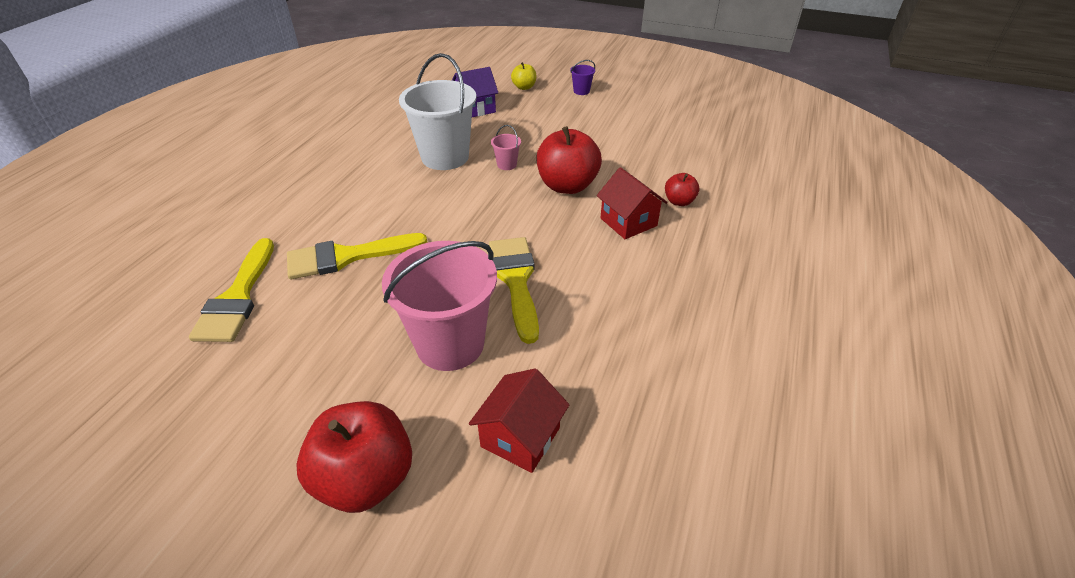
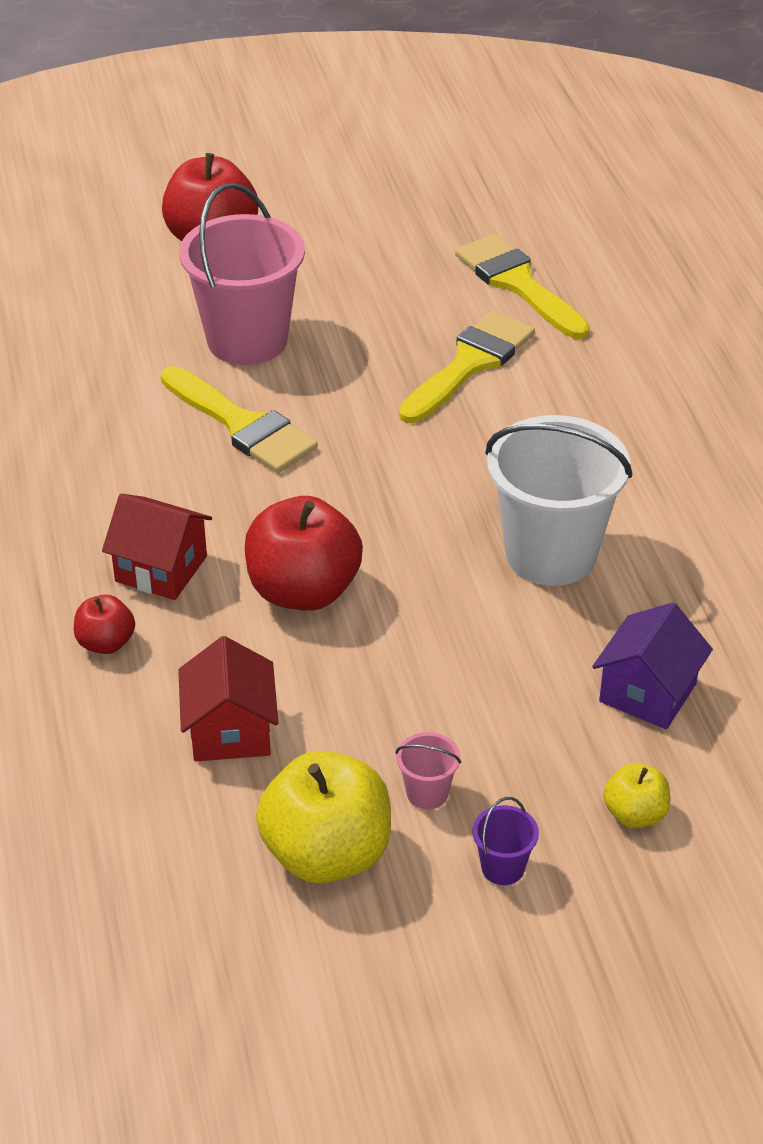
camera: 145 degrees right, 0 degrees up
(507, 165) = (438, 586): pink bucket -> pink bucket (427, 793)
(520, 437) = (110, 308): red house -> red house (230, 731)
(637, 112) = (327, 853): none -> yellow apple

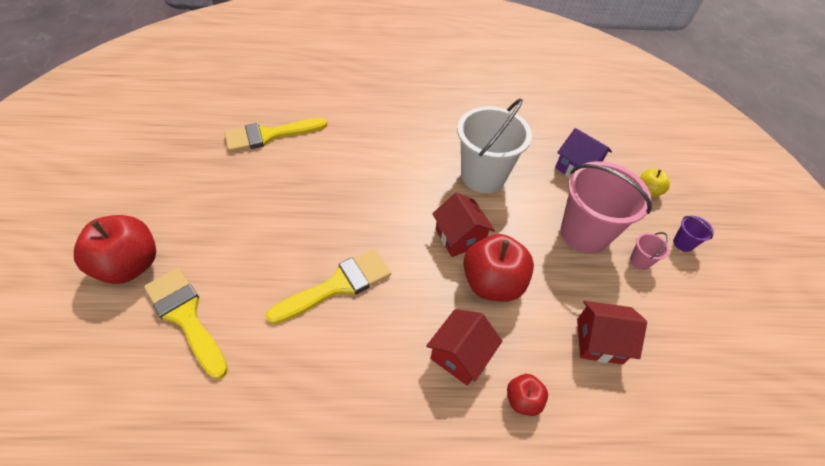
camera: 80 degrees left, 10 degrees up
(247, 340) = (254, 266): pink bucket -> pink bucket (584, 233)
(327, 853) = (683, 312): yellow apple -> none
(386, 541) = (459, 237): none -> red house
(470, 364) = (327, 170): yellow brush -> yellow brush (186, 316)

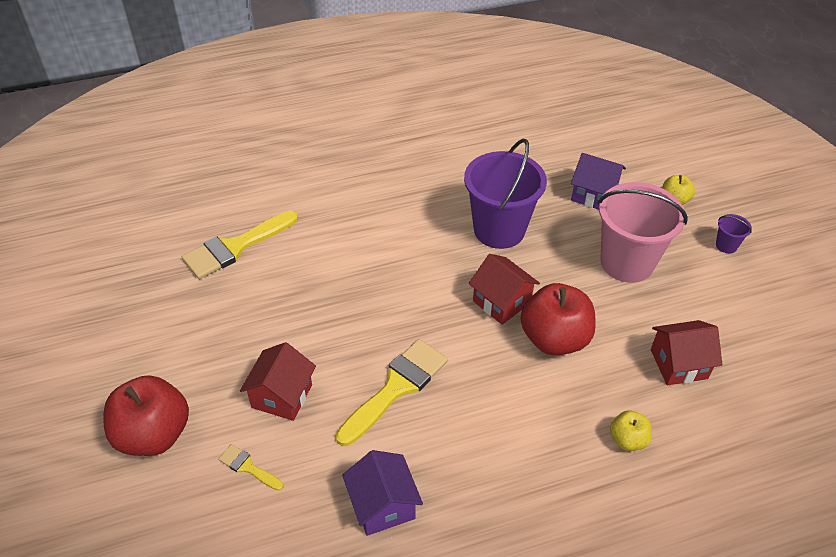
camera: 15 degrees left, 5 degrees down
(186, 316) = (248, 467): yellow brush -> yellow brush, size x0.48
(277, 388) = (383, 505): none -> purple house
(460, 355) = (551, 418): red house -> red house (282, 396)
(483, 176) = (499, 230): white bucket -> purple bucket
(523, 400) = (627, 440): red apple -> yellow apple
(640, 261) = (691, 275): pink bucket -> none

